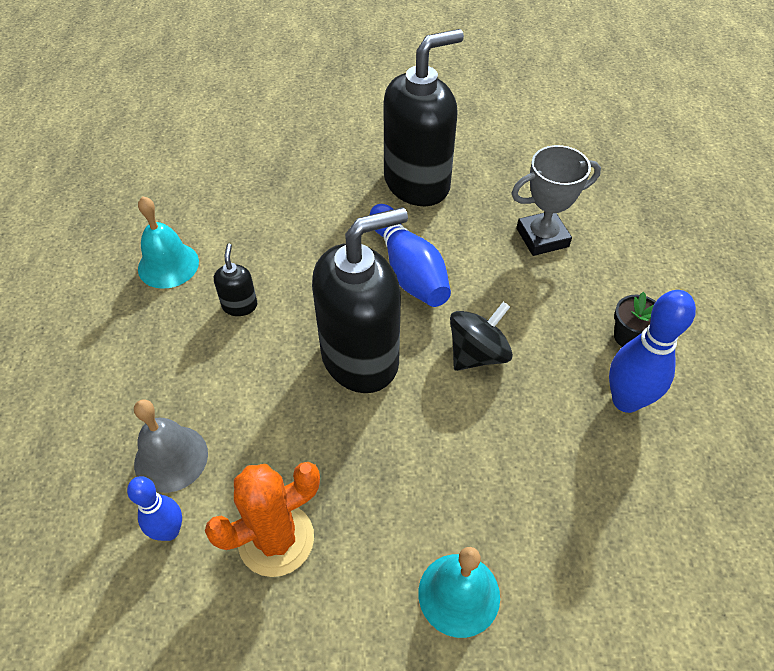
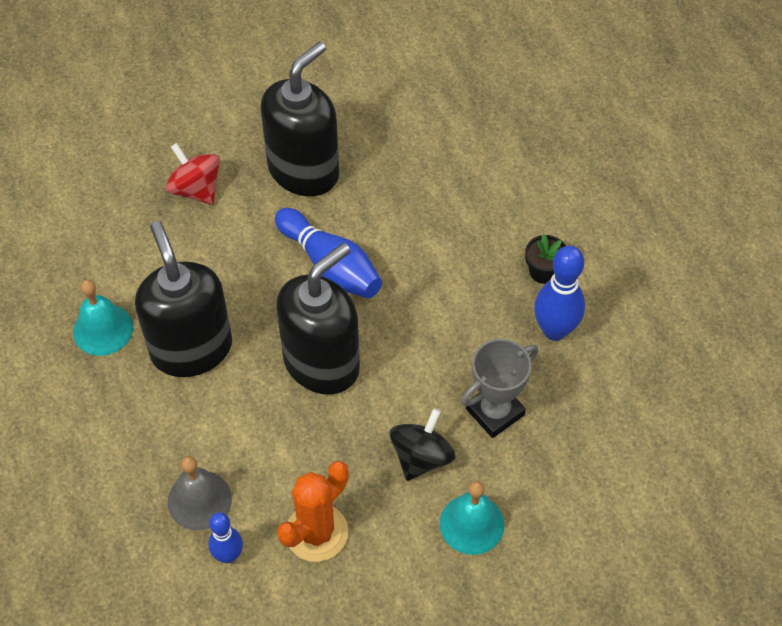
camera: 20 degrees left, 5 degrees up
(240, 305) = (191, 348): black soap dispenser -> black soap dispenser, size x2.44
(312, 173) = (196, 189): none -> red spinning top
(477, 354) = (420, 327): black spinning top -> black spinning top (421, 457)
(542, 237) = (441, 195): grey trophy -> grey trophy (495, 412)

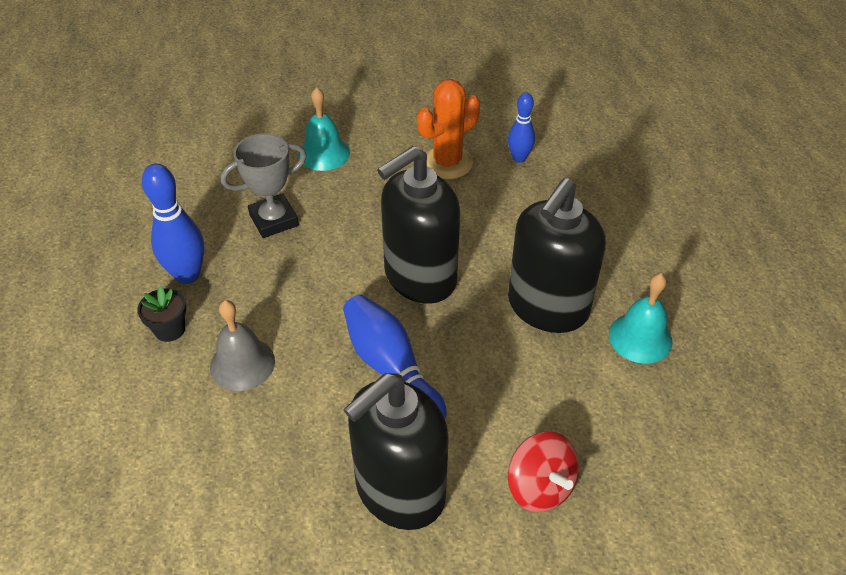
camera: 170 degrees left, 10 degrees down
(191, 348) = (547, 307): black soap dispenser -> black soap dispenser turned 45 degrees clockwise
(199, 500) = (541, 193): grey bell -> grey bell (242, 364)
(421, 457) = (349, 198): black spinning top -> none

